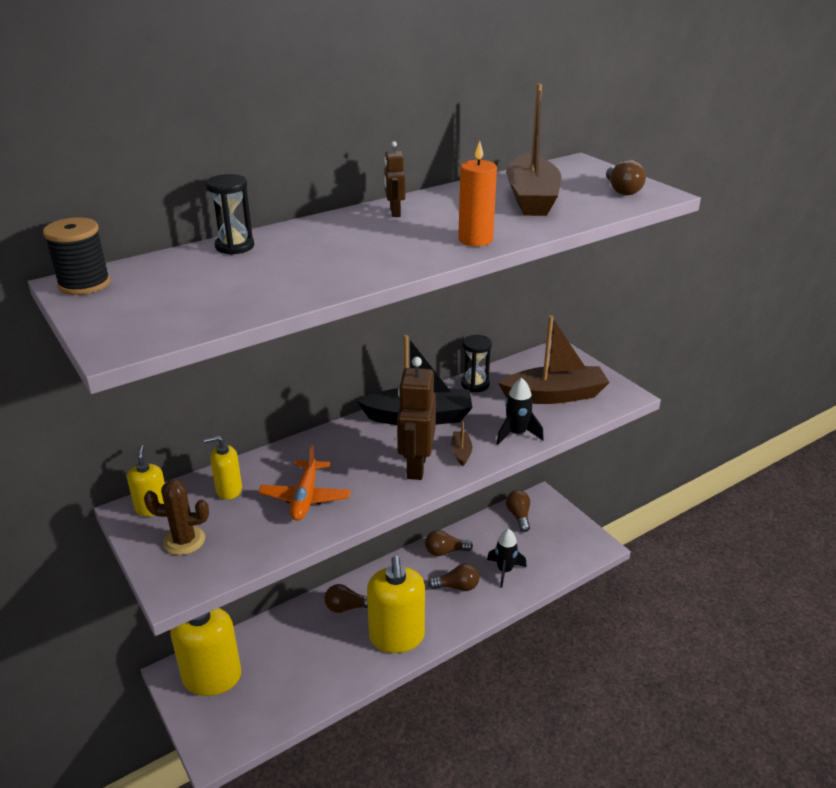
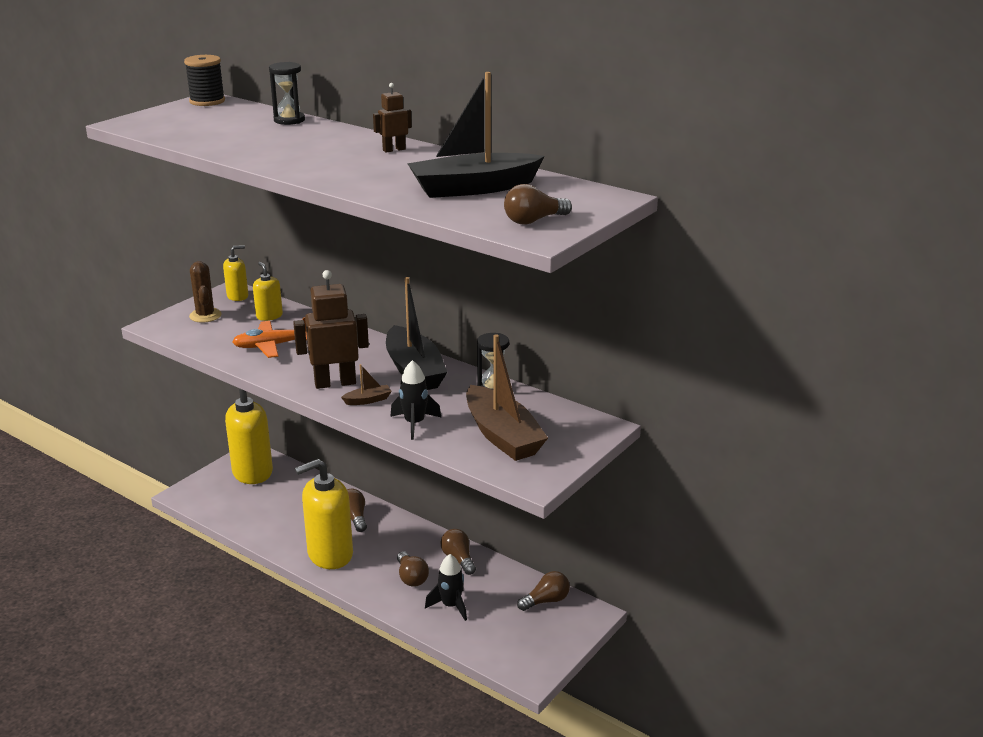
camera: 70 degrees right, 5 degrees down
(475, 239) = (349, 180): orange candle -> none
(531, 198) = (473, 188): brown boat -> black boat

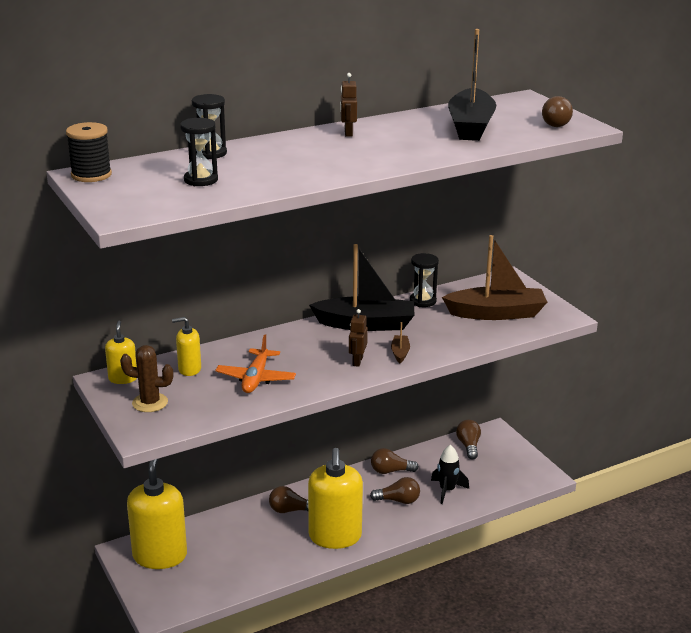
camera: 65 degrees left, 0 degrees up
(220, 128) = (201, 180): none -> black hourglass
(335, 383) = (357, 361): brown robot -> brown robot, size x0.51
(414, 424) = (454, 342): black rocket -> none

